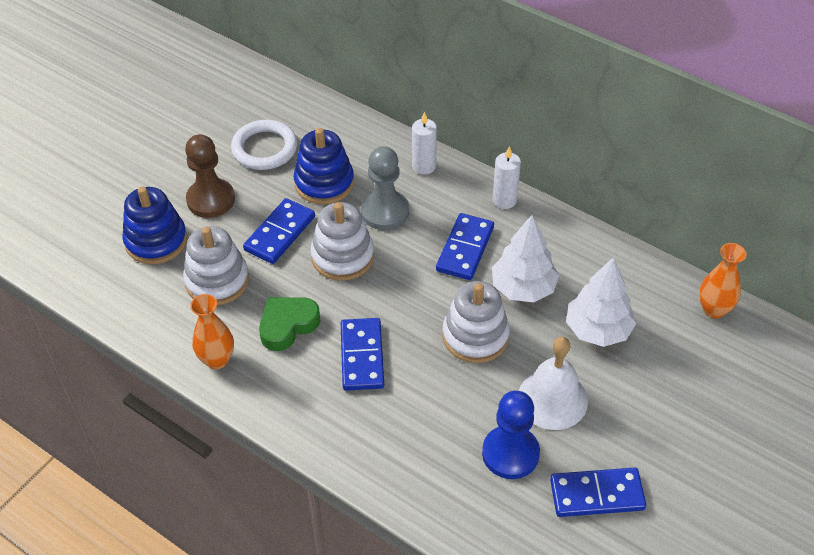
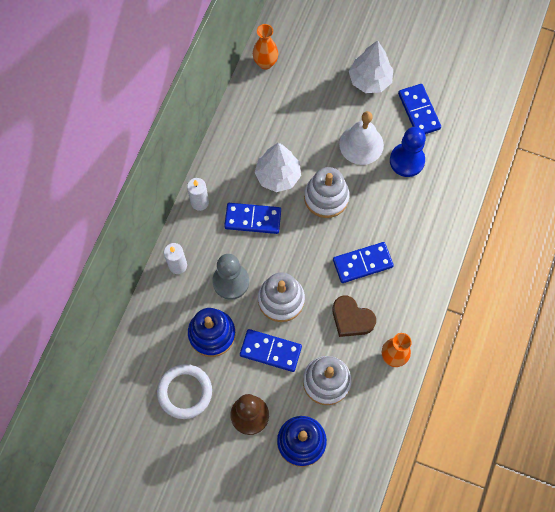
camera: 105 degrees left, 20 degrees up
(287, 325) = (351, 319): green heart -> brown heart
(598, 330) = (300, 126): white tree -> white tree (370, 80)

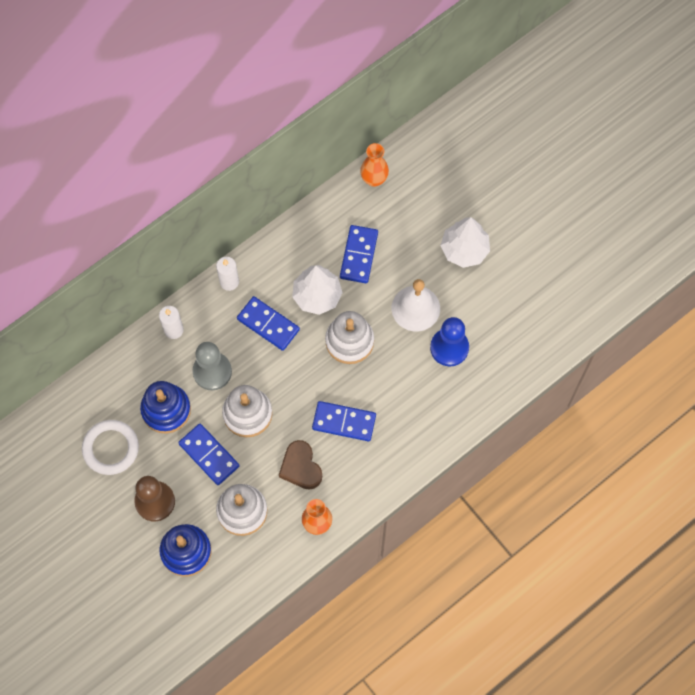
camera: 30 degrees right, 0 degrees up
(419, 111) = (493, 306): blue domino -> blue domino (359, 255)

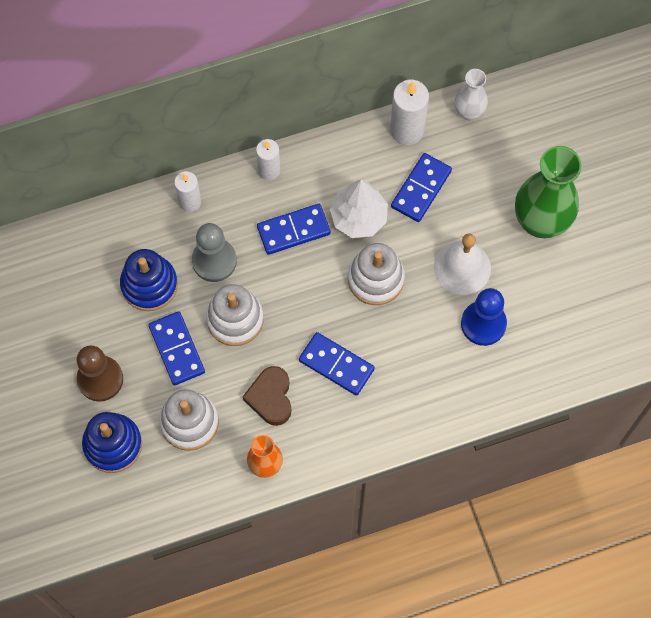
camera: 20 degrees right, 0 degrees up
(111, 448) = (75, 305): white ring -> none
(268, 324) = (293, 230): blue domino -> blue domino turned 75 degrees counterclockwise
(329, 211) = (407, 130): none -> white candle
(374, 179) = (469, 112): orange vase -> white vase
(464, 249) = (540, 222): white tree -> green vase

